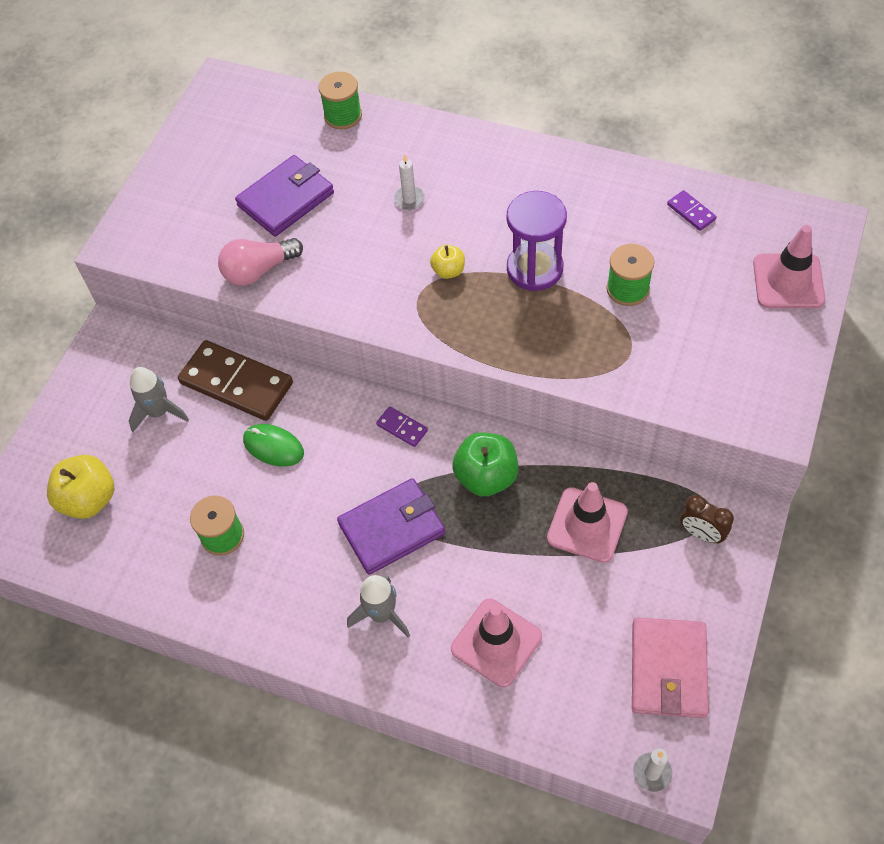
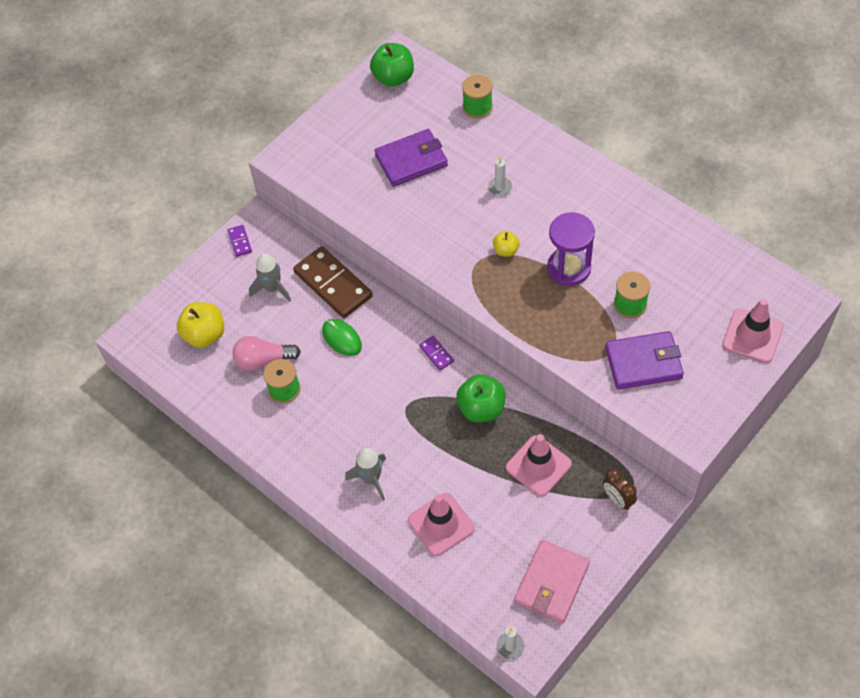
camera: 20 degrees right, 0 degrees up
(225, 110) = (393, 77): none -> green apple
(259, 270) = (372, 209): pink light bulb -> pink light bulb (263, 360)
(391, 528) = (401, 423): purple wallet -> purple wallet (643, 362)
(691, 212) = (704, 260): purple domino -> purple domino (239, 242)

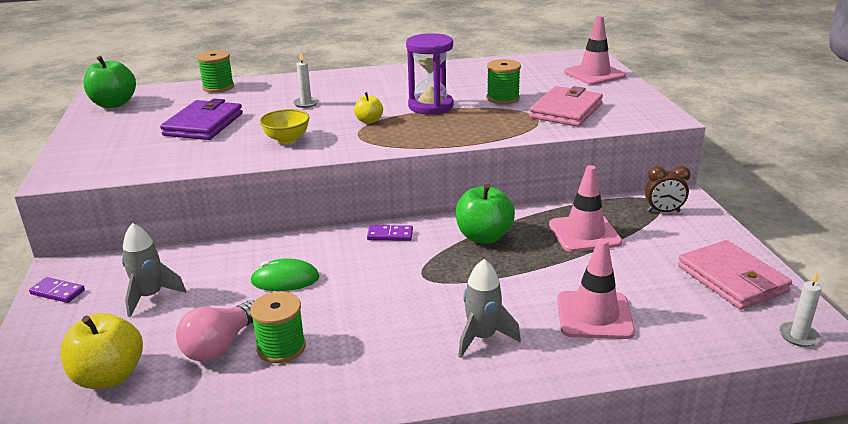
camera: 55 degrees left, 30 degrees down
(333, 284) = (218, 257): brown domino -> none
(432, 228) = (287, 139): none -> yellow bowl
(643, 362) = (566, 111): purple wallet -> pink wallet

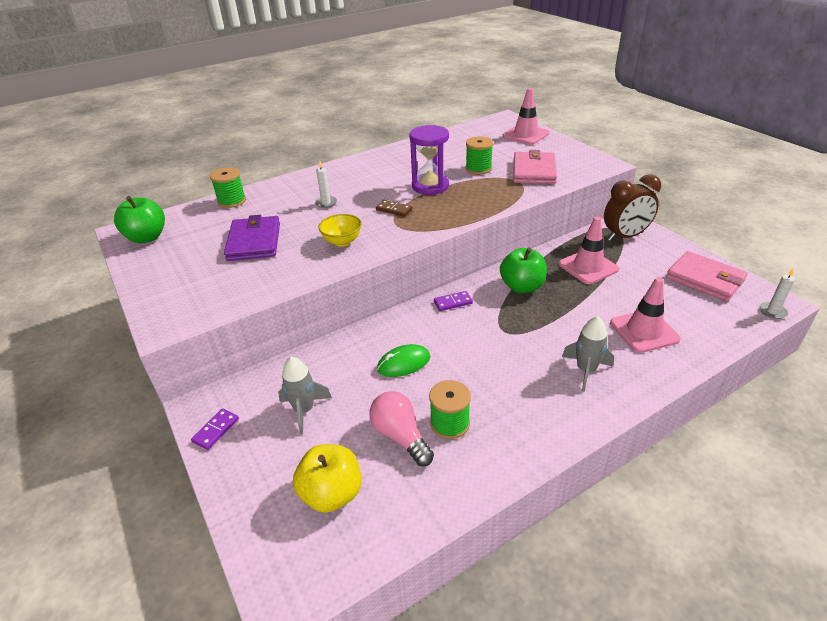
camera: 20 degrees left, 10 degrees up
(57, 292) = (216, 430): purple domino -> purple domino turned 60 degrees counterclockwise
(220, 345) = (400, 436): pink light bulb -> pink light bulb turned 135 degrees clockwise
(369, 121) = (394, 210): yellow apple -> brown domino
(663, 211) = (625, 236): brown clock -> brown clock, size x1.72

